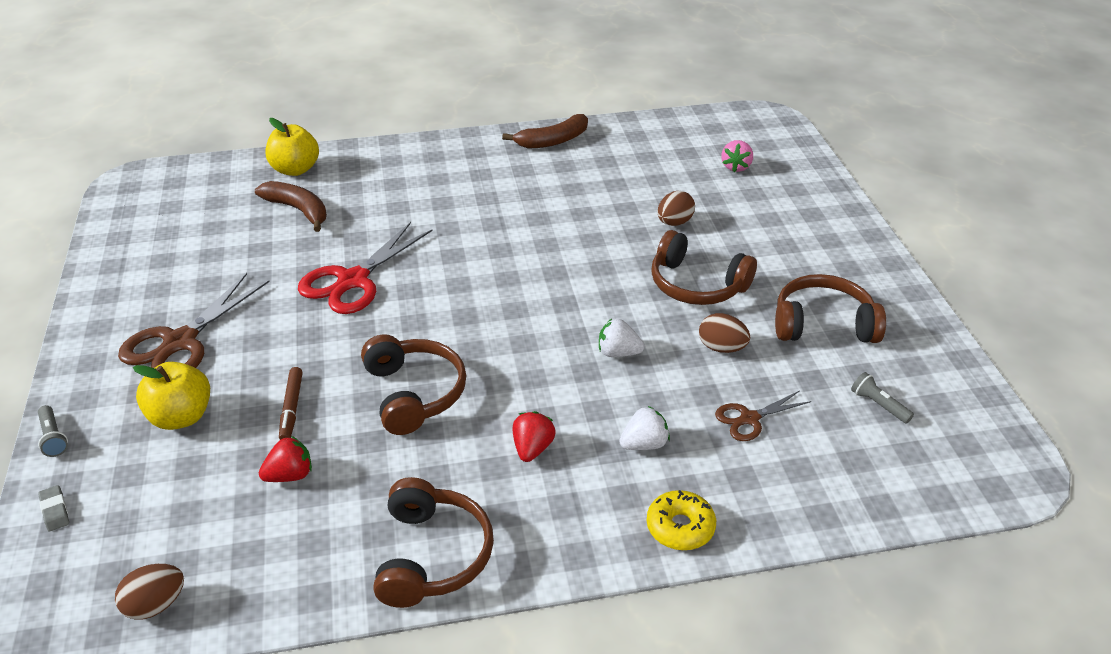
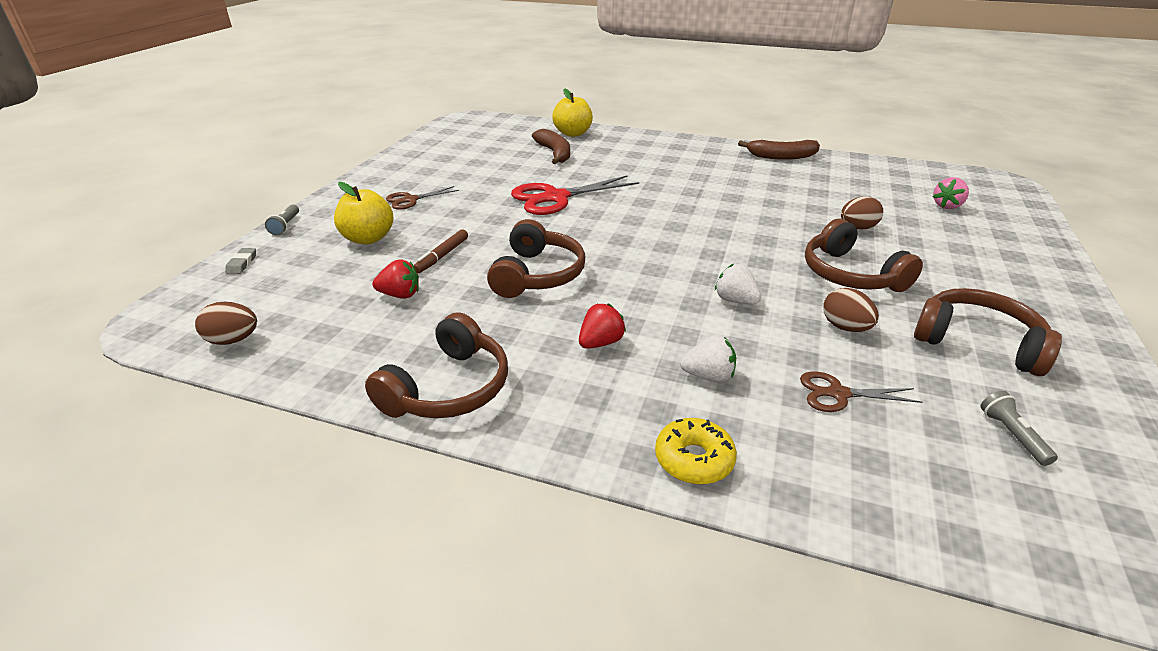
camera: 30 degrees right, 5 degrees down
(180, 342) = (411, 200): brown scissors -> brown scissors, size x0.54

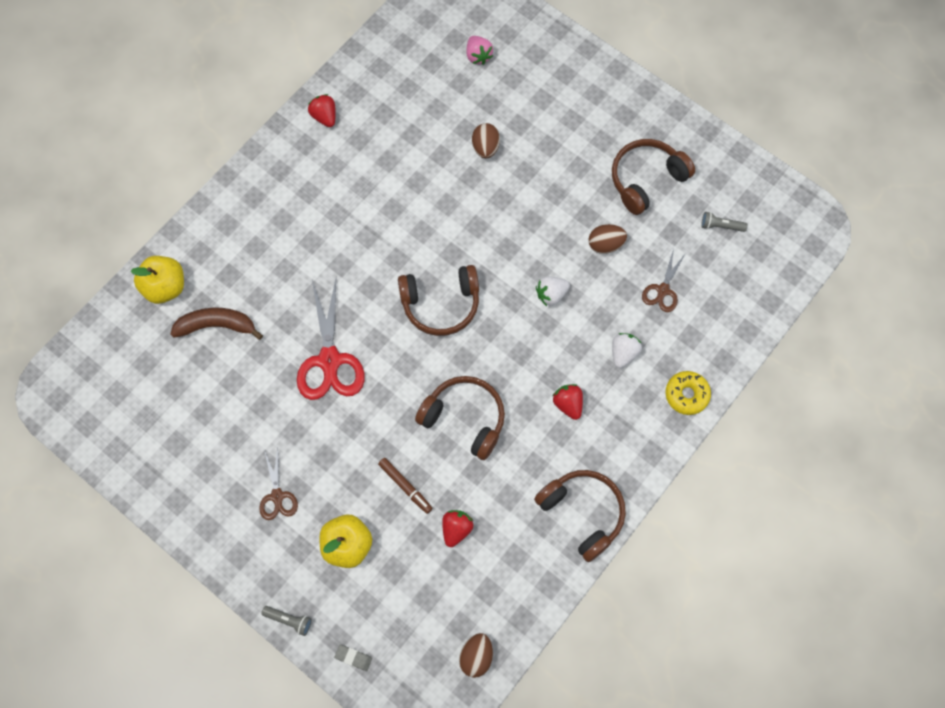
camera: 70 degrees left, 35 degrees up
(781, 156) = (324, 116): brown banana -> red strawberry
(850, 274) = (548, 199): brown headphones -> brown headphones (441, 304)

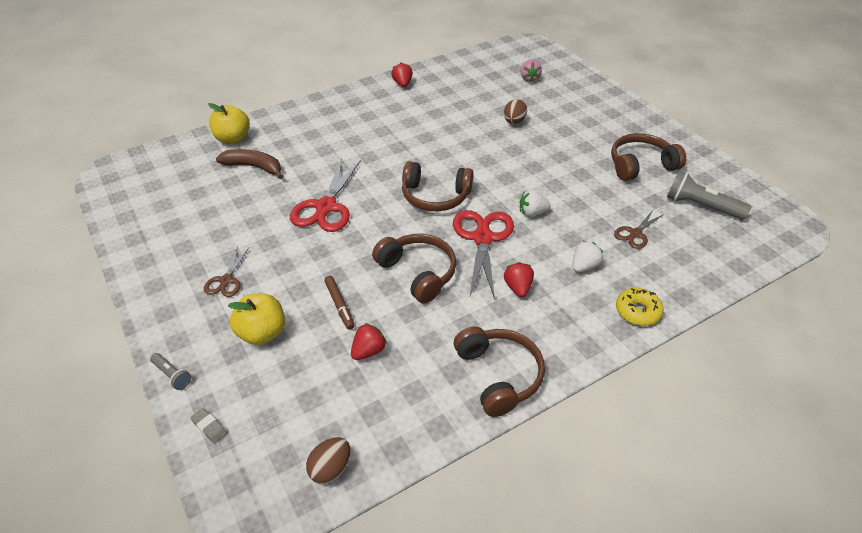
camera: 20 degrees right, 25 degrees down
(512, 349) = (482, 238): none -> red scissors
(605, 244) = (592, 194): brown egg -> none
(720, 226) = (701, 206): grey flashlight -> grey flashlight, size x1.90

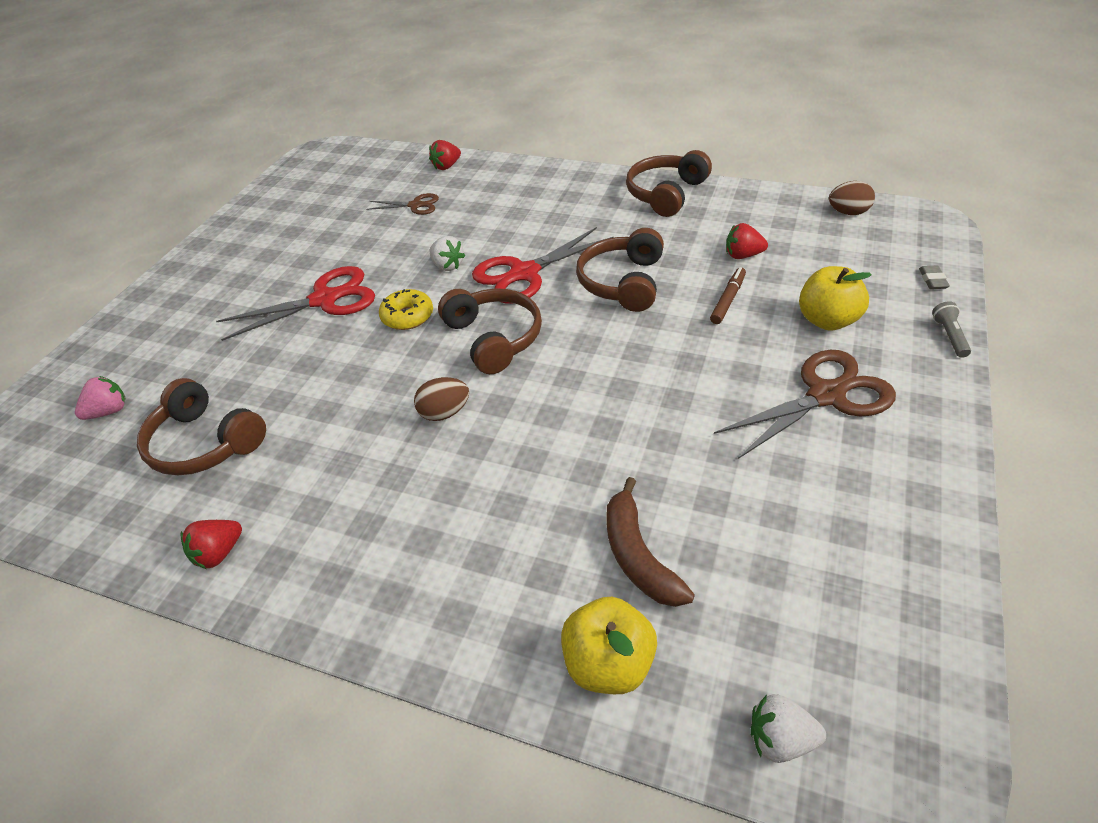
camera: 125 degrees left, 0 degrees up
(226, 280) = (825, 395): brown scissors -> brown scissors, size x1.84
(326, 207) = (619, 409): red scissors -> red scissors (324, 300)
(514, 121) = (260, 364): brown egg -> brown egg (444, 413)
(518, 288) = (564, 226): red strawberry -> red strawberry (446, 166)
(584, 266) = (493, 210): white strawberry -> white strawberry (780, 739)
(637, 311) = (517, 172): yellow donut -> yellow donut (407, 316)
(641, 165) = (289, 242): brown headphones -> brown headphones (205, 443)
(701, 206) = (334, 192): grey flashlight -> none

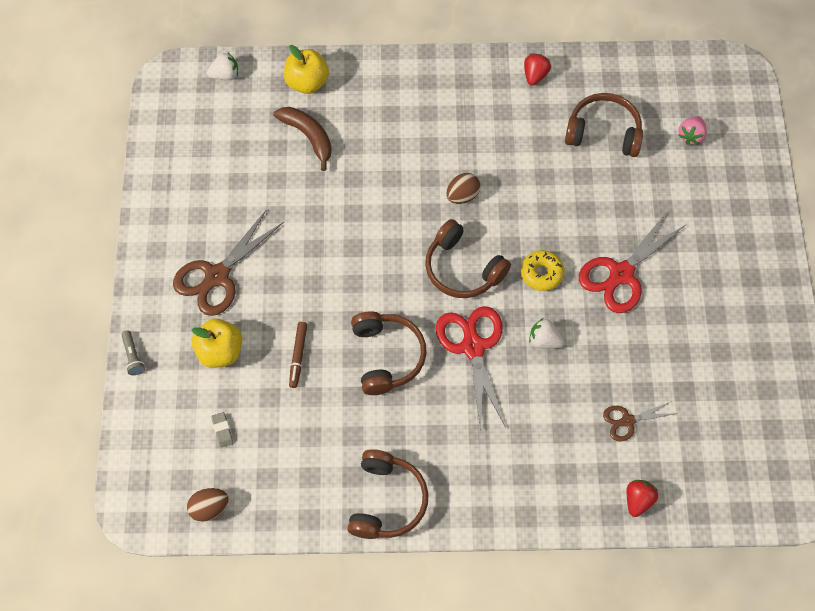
camera: 155 degrees right, 20 degrees up
(524, 273) = (473, 347): red scissors -> red scissors turned 45 degrees counterclockwise
(743, 255) = (296, 417): red strawberry -> none
(932, 280) = (140, 422): grey eraser -> grey eraser (222, 430)

